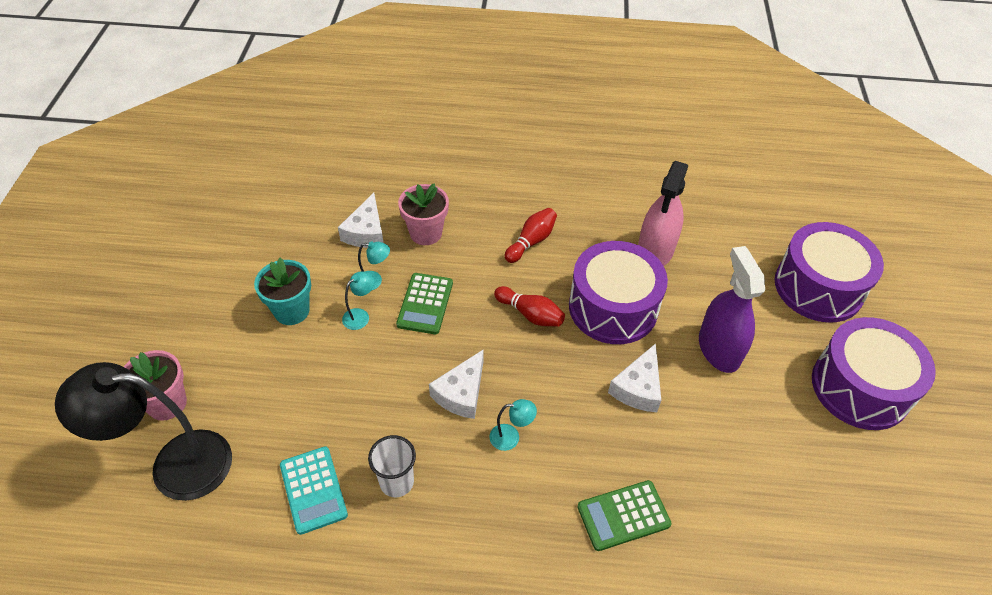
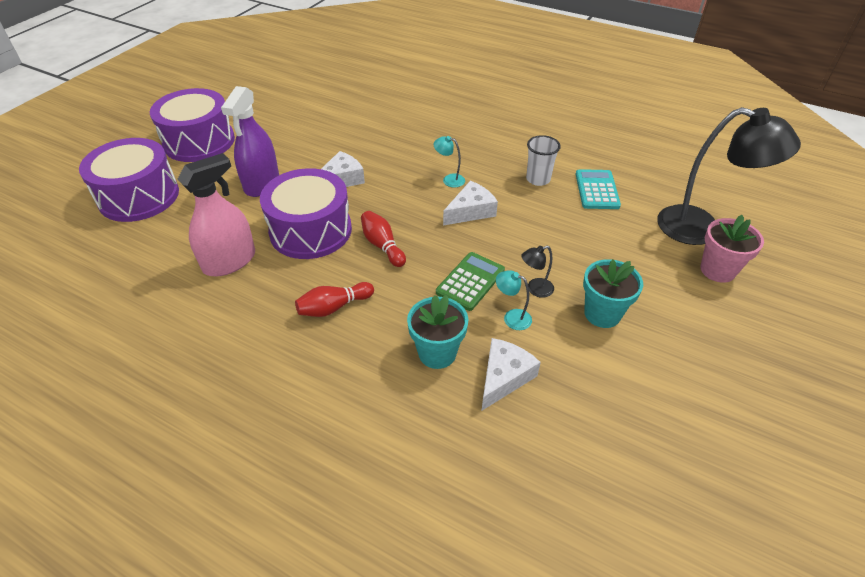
camera: 155 degrees left, 5 degrees down
(360, 315) = (535, 289): turquoise lamp -> black lamp
(426, 233) = (437, 353): pink flower pot -> turquoise flower pot
(623, 516) = (405, 132): green calculator -> none

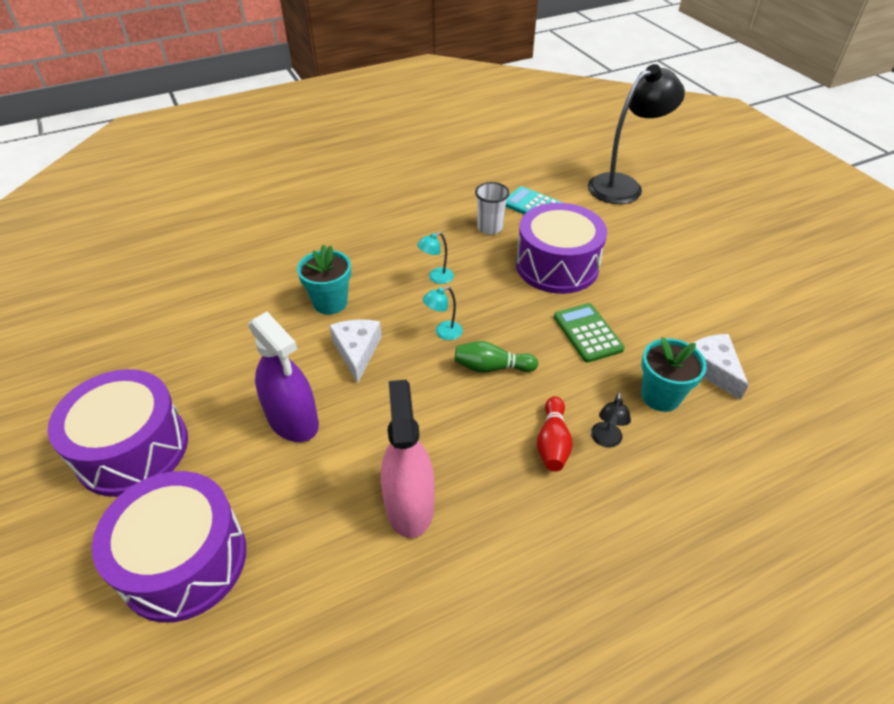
camera: 55 degrees left, 0 degrees up
(310, 230) = (419, 412): purple drum -> purple drum (557, 266)
(382, 246) = (492, 367): red bowling pin -> green bowling pin
(471, 211) = (495, 287): white cheese -> none
(512, 317) = (648, 330): turquoise lamp -> turquoise lamp (443, 333)
(535, 289) = (625, 301): black lamp -> black lamp (605, 440)
(602, 314) = (677, 280): turquoise flower pot -> turquoise flower pot (330, 302)
(717, 270) = (671, 204): pink flower pot -> none

